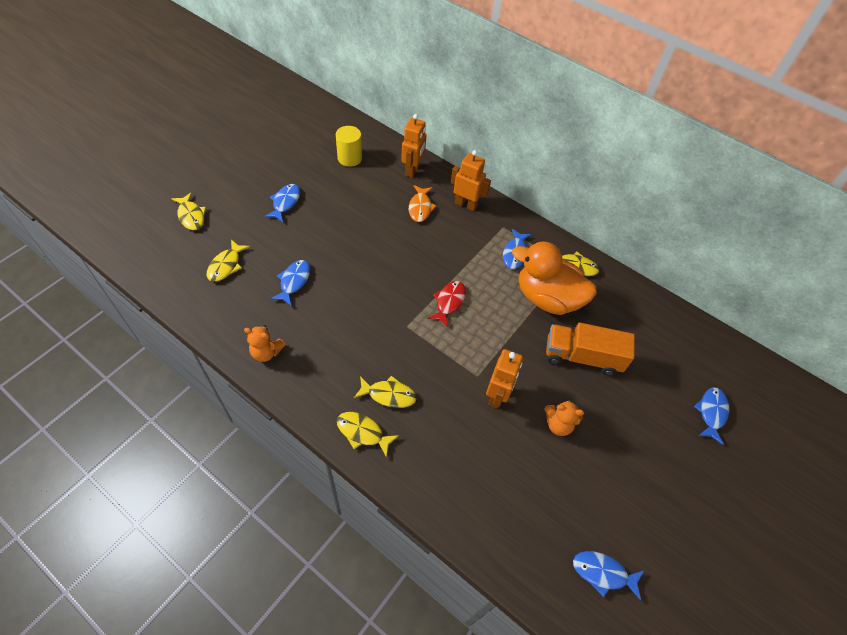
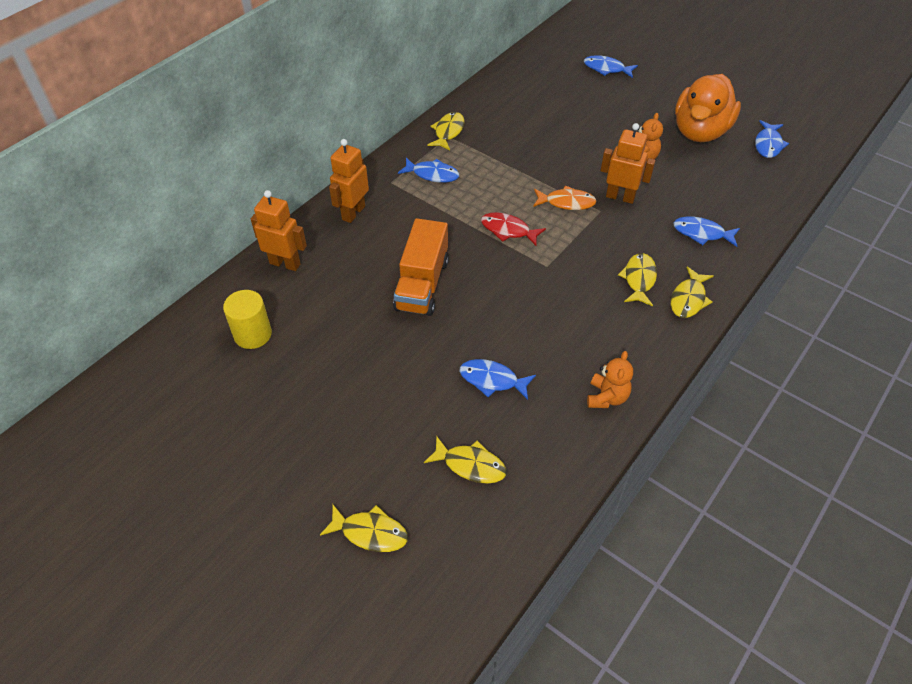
camera: 85 degrees left, 5 degrees down
(191, 216) = (370, 532): yellow fish -> yellow fish turned 45 degrees clockwise
(285, 202) = (343, 406): blue fish -> blue fish (701, 233)
(420, 207) = (357, 255): orange fish -> orange fish (566, 202)
(547, 298) = (493, 154): orange duck -> orange duck (700, 132)
(582, 357) = (563, 137): orange truck -> orange truck (422, 284)

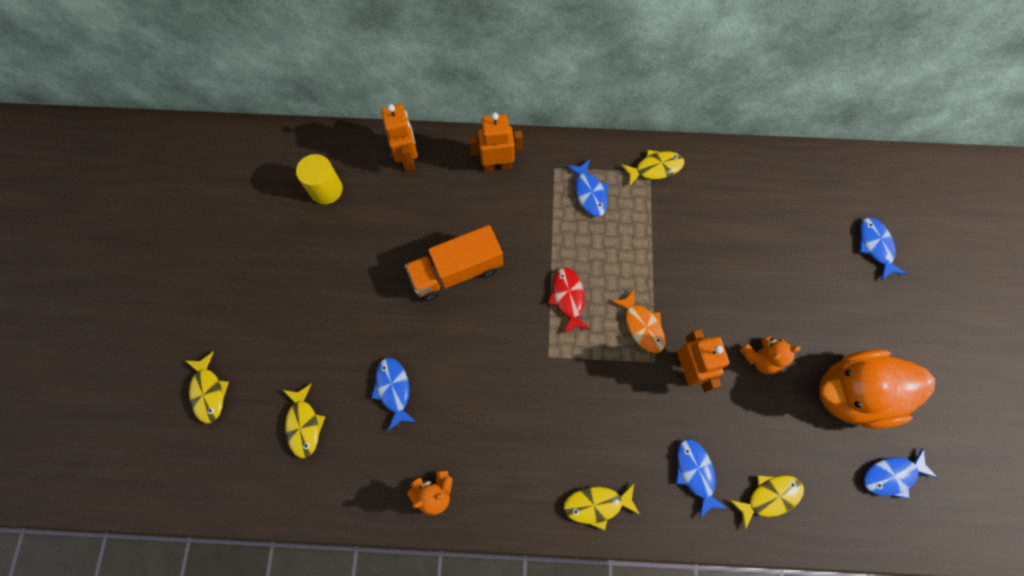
camera: 55 degrees right, 20 degrees up
(639, 279) = (590, 446): yellow fish -> yellow fish (769, 497)

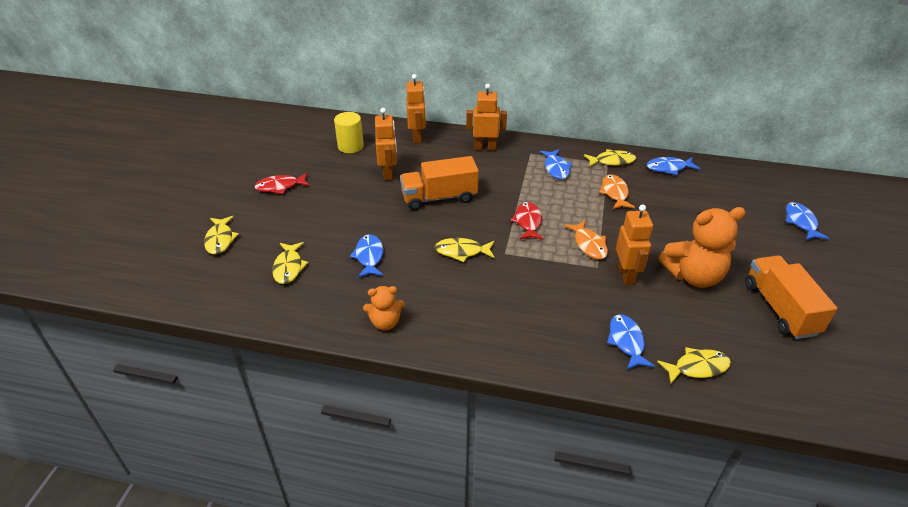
camera: 10 degrees right, 30 degrees down
(256, 283) = (280, 187): none -> red fish
(385, 236) = (388, 173): none -> orange robot
(597, 505) = (530, 350): yellow fish -> yellow fish (462, 251)
(663, 228) = (614, 193): none -> orange fish
(760, 358) = (693, 276): orange teddy bear -> orange teddy bear, size x1.80
(851, 394) = (780, 309): orange duck -> orange truck
(891, 475) = (821, 369): blue fish -> blue fish (668, 168)

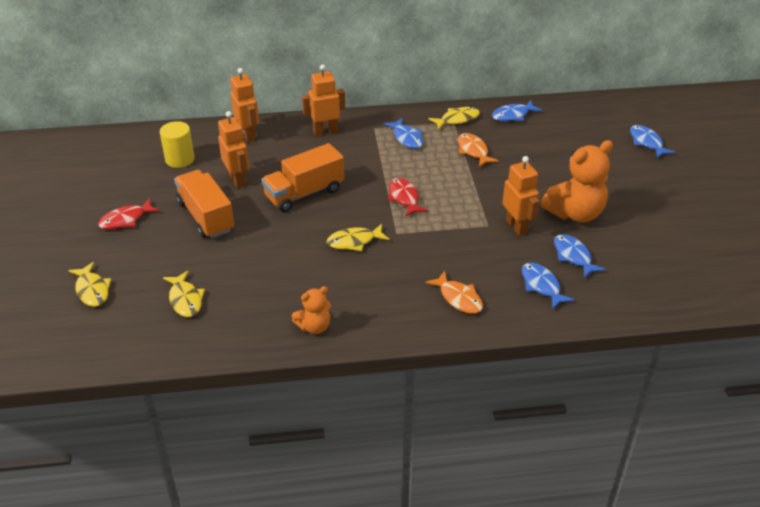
camera: 20 degrees left, 0 degrees up
(369, 256) = (263, 268): blue fish -> blue fish (573, 256)
(589, 245) = (471, 206): orange fish -> orange fish (458, 298)
(697, 367) = (609, 292): yellow fish -> none
(780, 309) = (656, 224): orange truck -> orange truck (206, 217)

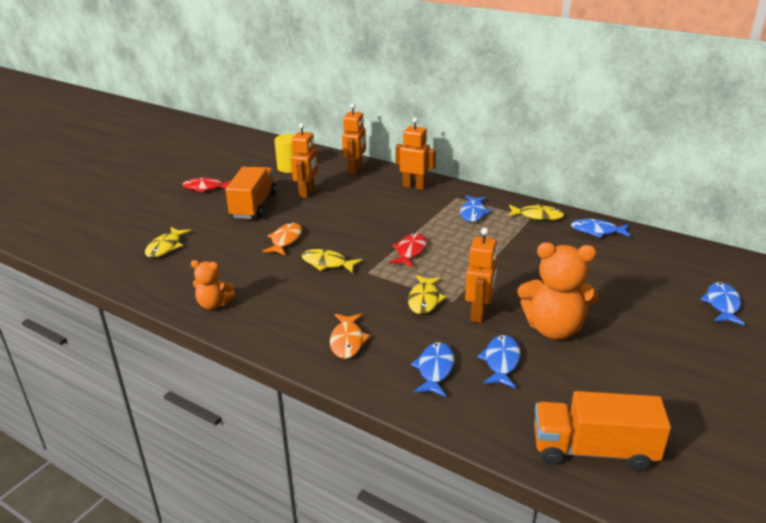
camera: 40 degrees right, 10 degrees down
(92, 290) = (127, 217): yellow fish -> yellow fish (424, 300)
(304, 193) = (339, 218): orange truck -> orange truck (593, 450)
(473, 151) = (520, 243): orange fish -> orange fish (285, 240)

